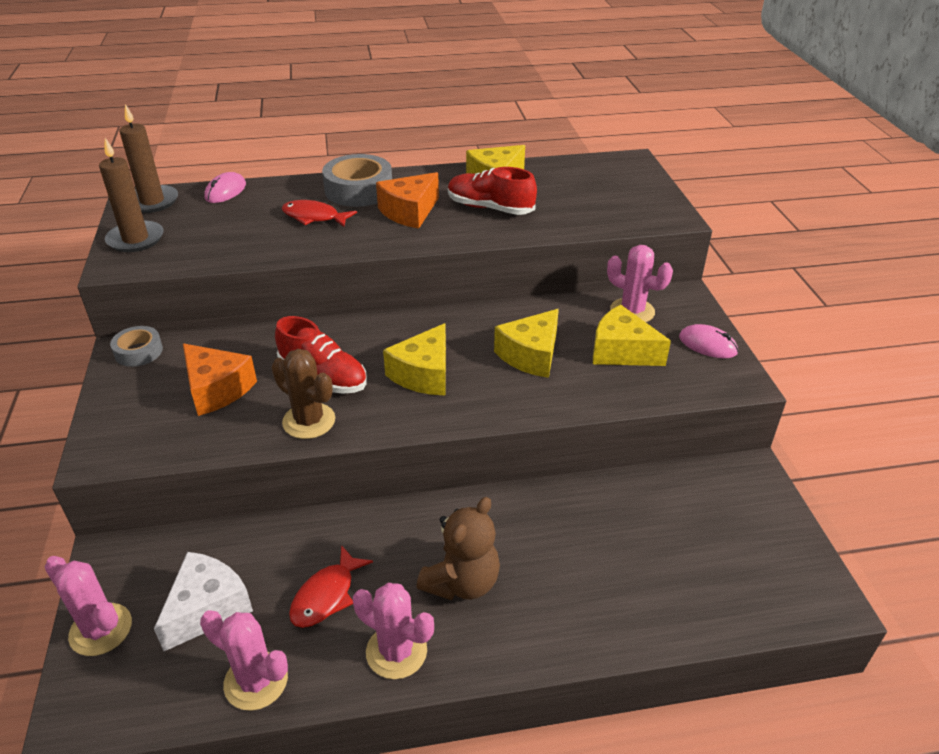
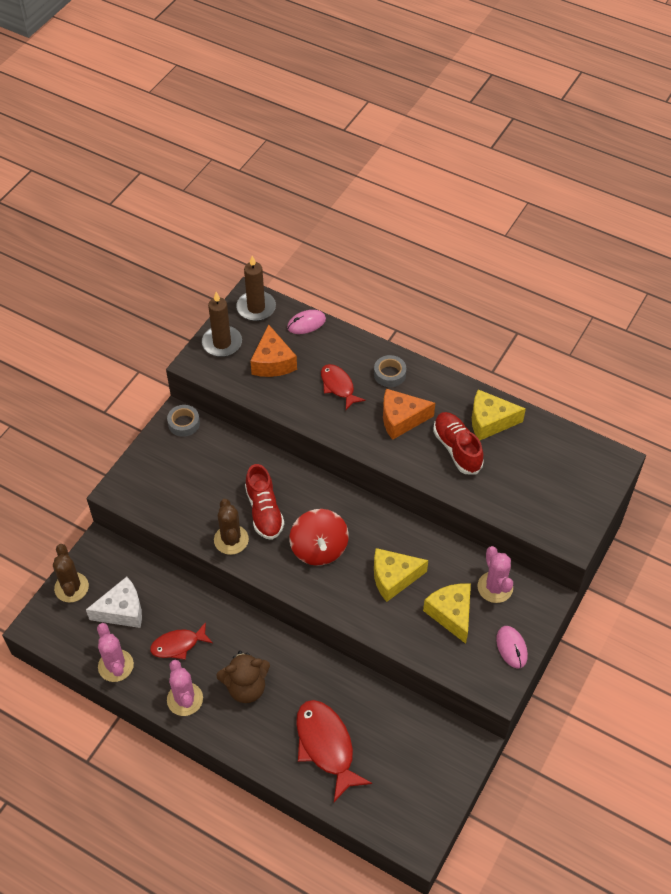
camera: 40 degrees right, 15 degrees up
(101, 629) = (71, 587): pink cactus -> brown cactus
(217, 389) = (203, 482): orange cheese -> orange cheese (273, 362)
(358, 190) = (389, 374): grey tape -> grey tape, size x0.59
(424, 374) = (319, 549): yellow cheese -> red spinning top
(620, 577) = (326, 746): none -> red fish

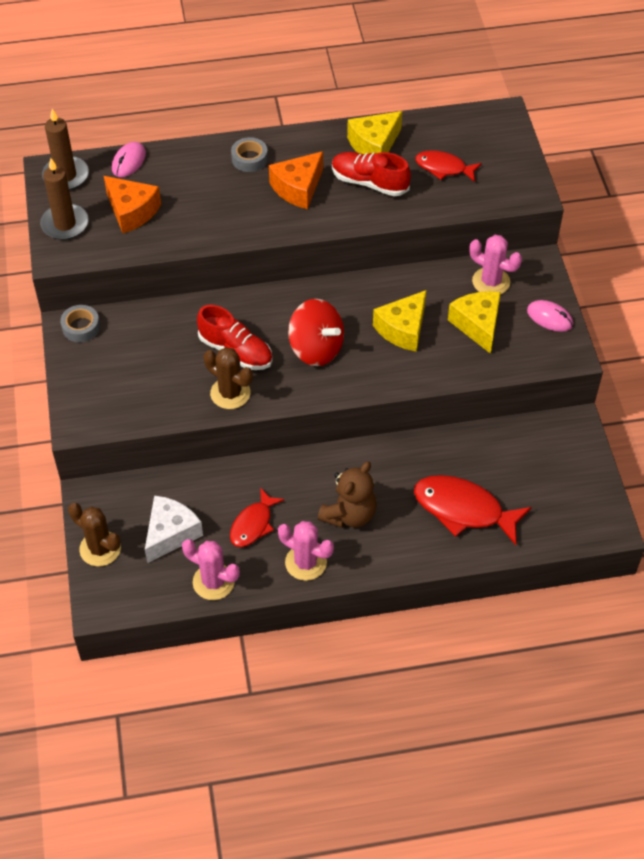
camera: 40 degrees left, 0 degrees up
(338, 386) = (214, 195): red fish -> red fish (443, 168)
(451, 614) = (477, 325): yellow cheese -> yellow cheese turned 45 degrees clockwise

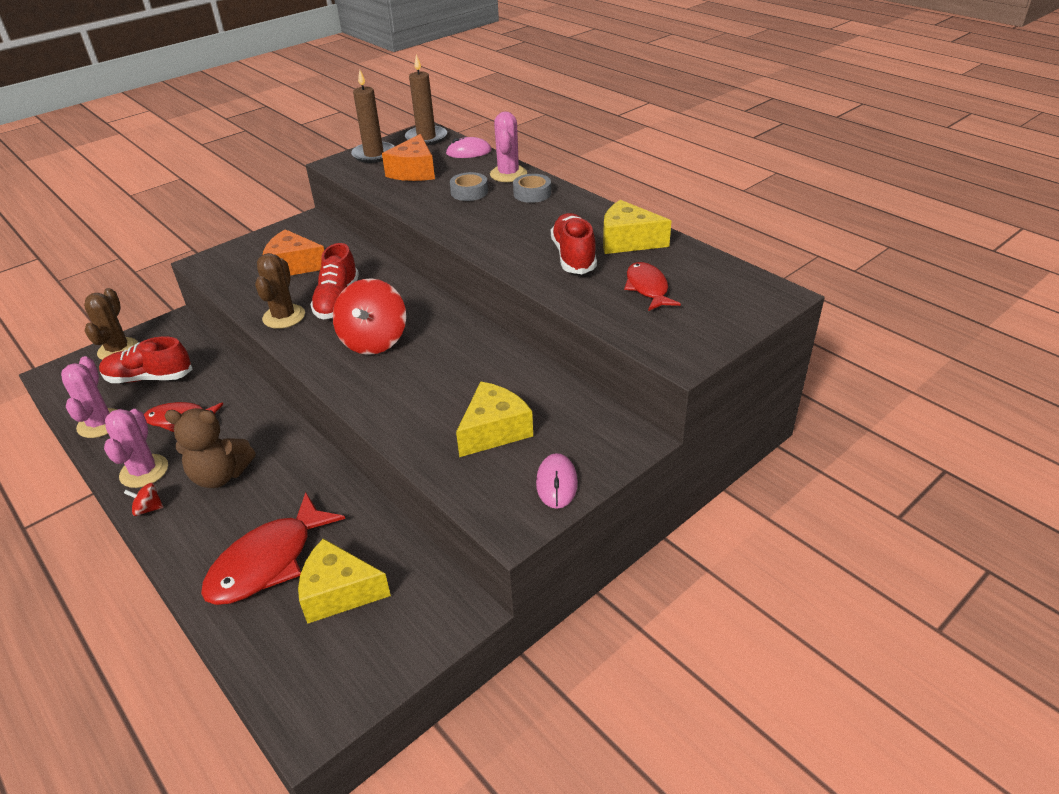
camera: 60 degrees right, 15 degrees down
(81, 327) = (310, 226): grey tape -> grey tape (469, 192)
(170, 533) = (149, 378): white cheese -> red shoe
(298, 188) = (522, 226): orange cheese -> orange cheese (293, 266)
(355, 568) = (148, 509): none -> red spinning top
(403, 329) = (443, 382): yellow cheese -> yellow cheese (339, 592)
(463, 510) = (268, 561): red fish -> red fish turned 135 degrees counterclockwise
(491, 282) = (568, 415): pink cactus -> pink cactus (508, 174)

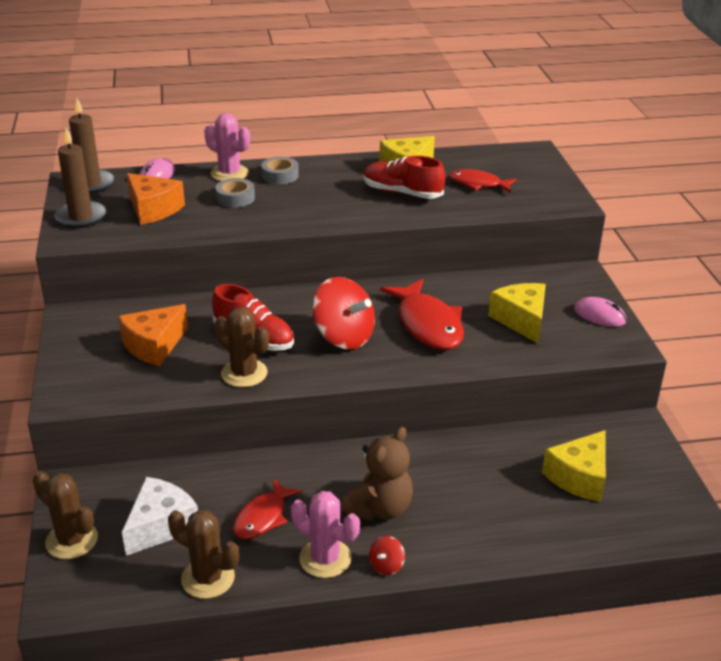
camera: 60 degrees left, 5 degrees down
(100, 423) = (208, 578): pink cactus -> brown cactus
(149, 378) = (161, 525): red shoe -> white cheese
(268, 561) = (517, 506): red fish -> red fish (428, 324)

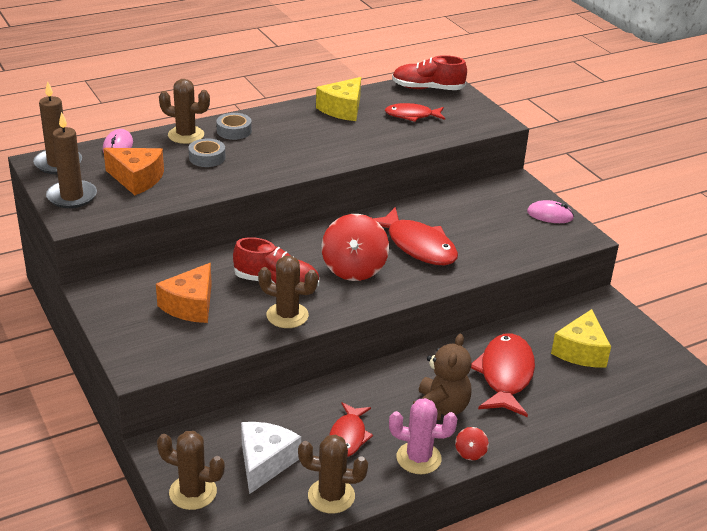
camera: 20 degrees left, 0 degrees up
(229, 173) = (186, 135): pink cactus -> brown cactus
(344, 337) = (354, 269): red spinning top -> red spinning top turned 75 degrees clockwise
(402, 193) = (352, 132): red shoe -> red shoe (427, 89)
(474, 486) = (505, 375): none -> red fish
(521, 320) = (491, 229): yellow cheese -> none

